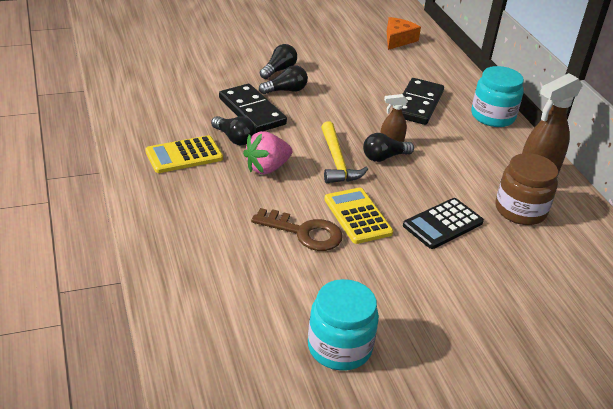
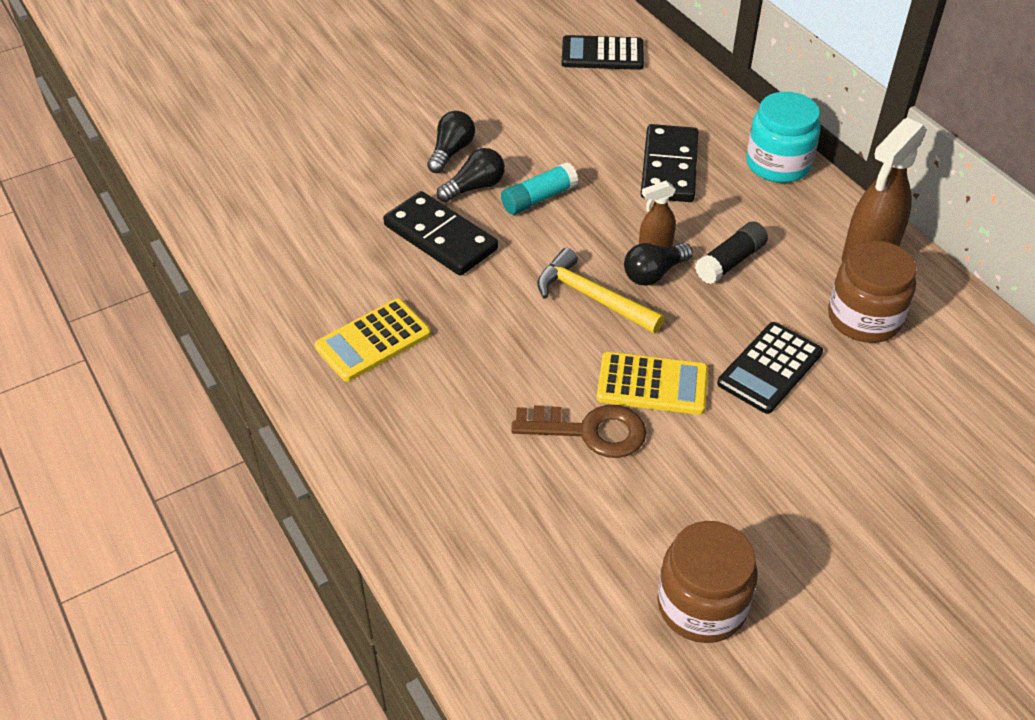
camera: 10 degrees left, 10 degrees up
(234, 138) = (433, 293): black light bulb -> none
(267, 168) = (498, 333): pink strawberry -> none
(325, 104) = (539, 198): none -> turquoise glue stick
(337, 161) = (592, 297): yellow hammer -> yellow hammer turned 150 degrees clockwise
(339, 347) = (701, 605): turquoise jar -> brown jar
(357, 216) = (652, 384): yellow calculator -> yellow calculator turned 135 degrees clockwise
(398, 40) = (602, 54): orange cheese -> black calculator
(438, 161) = (730, 262): none -> black glue stick

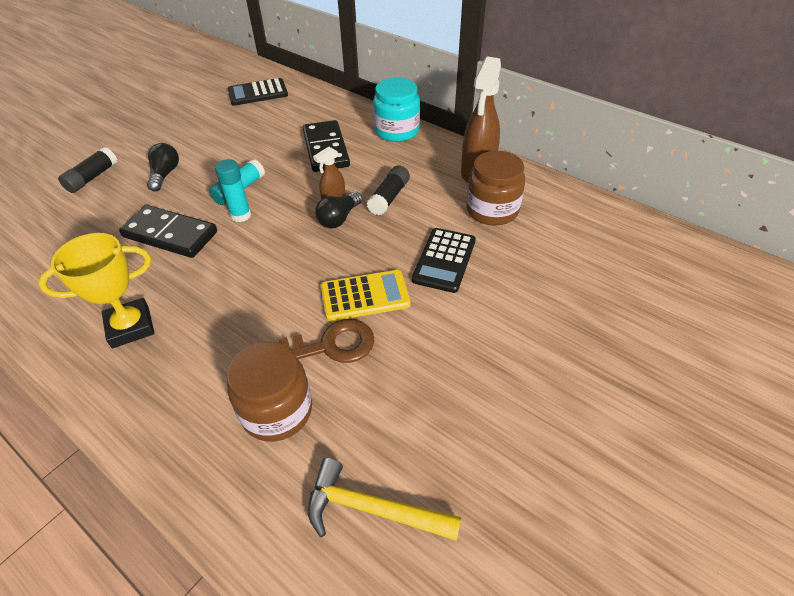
camera: 20 degrees left, 0 degrees up
(363, 133) = (92, 177): none -> black glue stick
(373, 340) = (130, 327): yellow calculator -> yellow trophy
(474, 187) = (189, 194): black light bulb -> none
(531, 235) = (241, 215): none -> turquoise glue stick
(592, 297) = (299, 246): yellow hammer -> yellow hammer (372, 509)
(701, 605) = (467, 461): brown jar -> brown jar (277, 410)

